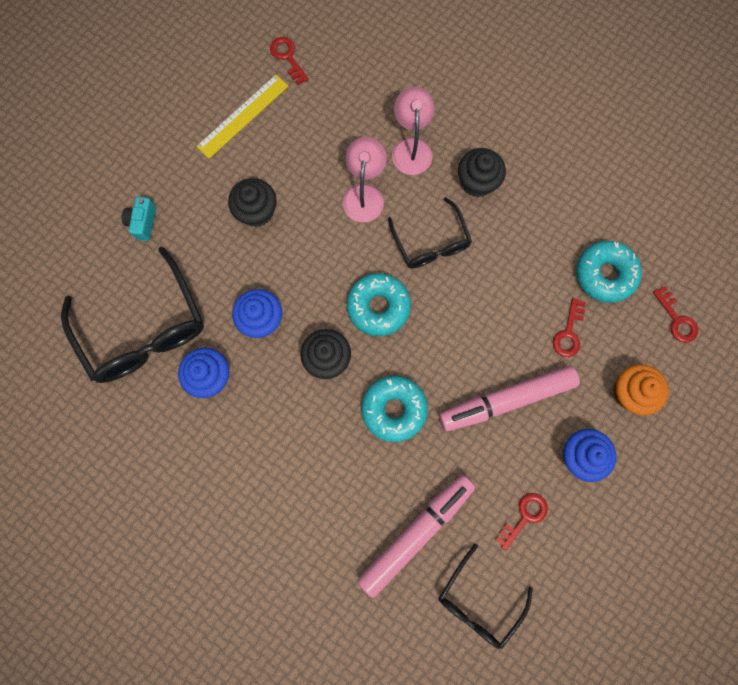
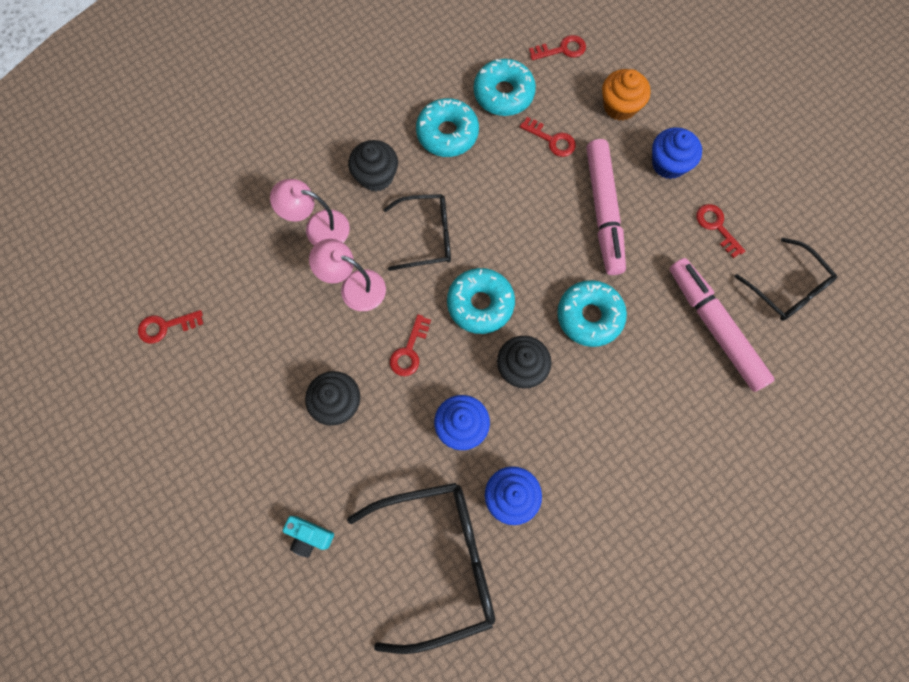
camera: 75 degrees left, 5 degrees down
(243, 116) = (218, 392): yellow ruler -> none
(318, 257) = (409, 350): none -> red key
(542, 233) = (447, 133): none -> turquoise donut

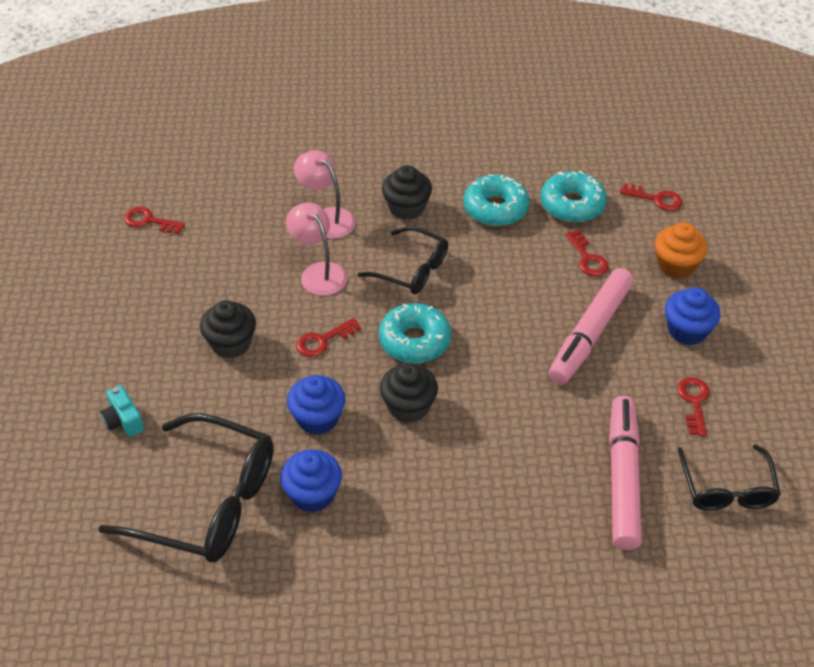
camera: 35 degrees right, 25 degrees down
(589, 316) = (506, 403): turquoise donut -> none

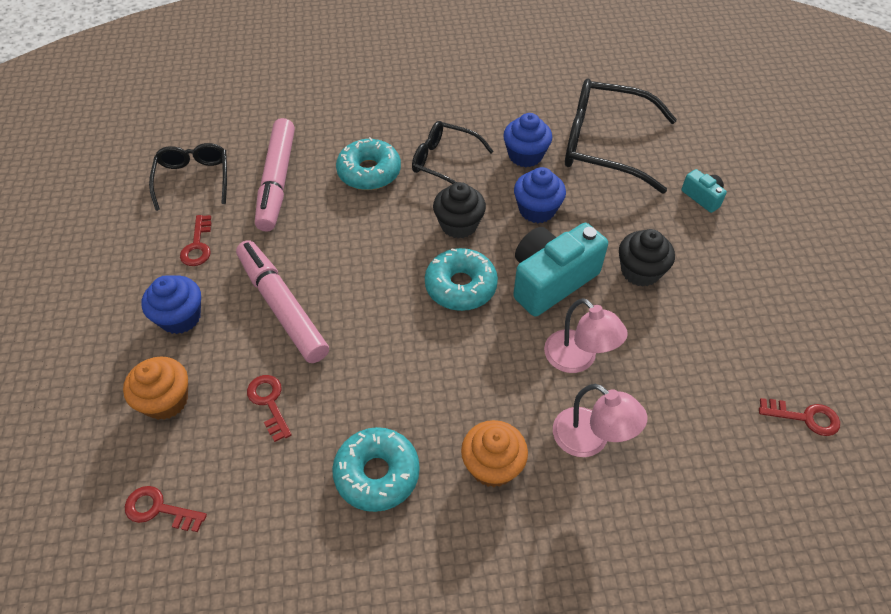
camera: 175 degrees right, 5 degrees up
(323, 340) = (551, 281): red key -> turquoise camera
(406, 208) = (492, 465): black cupcake -> orange cupcake
(412, 269) = (474, 371): black glasses -> black glasses (444, 162)
(572, 205) = (275, 489): turquoise donut -> turquoise donut (369, 172)
(590, 333) = (282, 307): pink marker -> pink marker turned 60 degrees counterclockwise

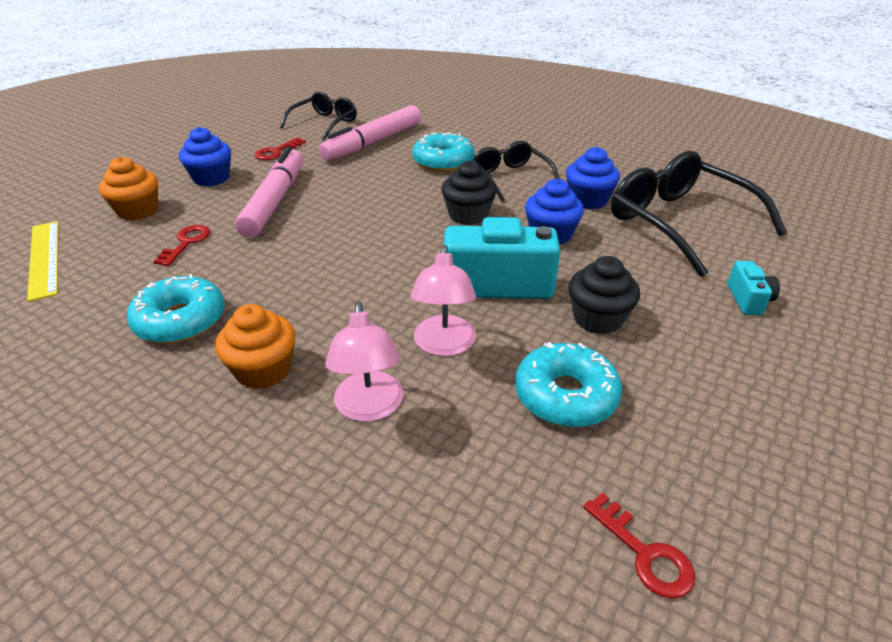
camera: 40 degrees right, 15 degrees down
(159, 509) = (44, 258): red key -> yellow ruler
(460, 286) = (414, 249): turquoise donut -> turquoise donut (565, 396)

